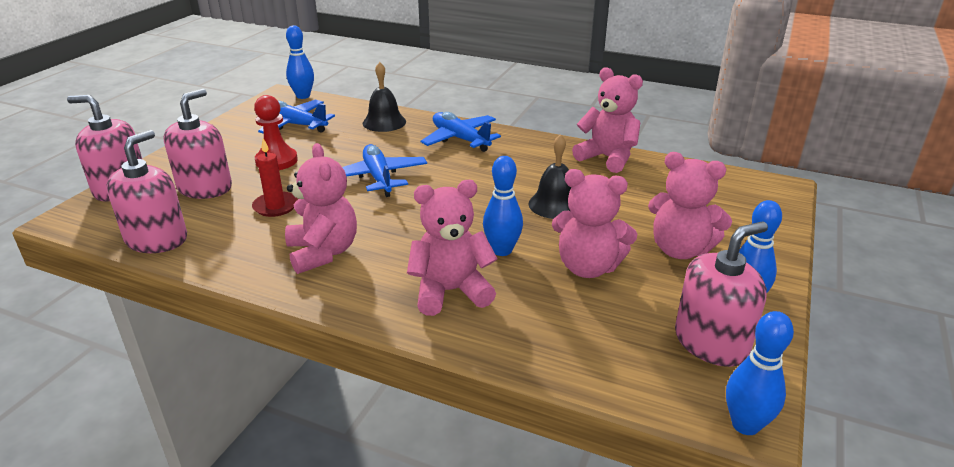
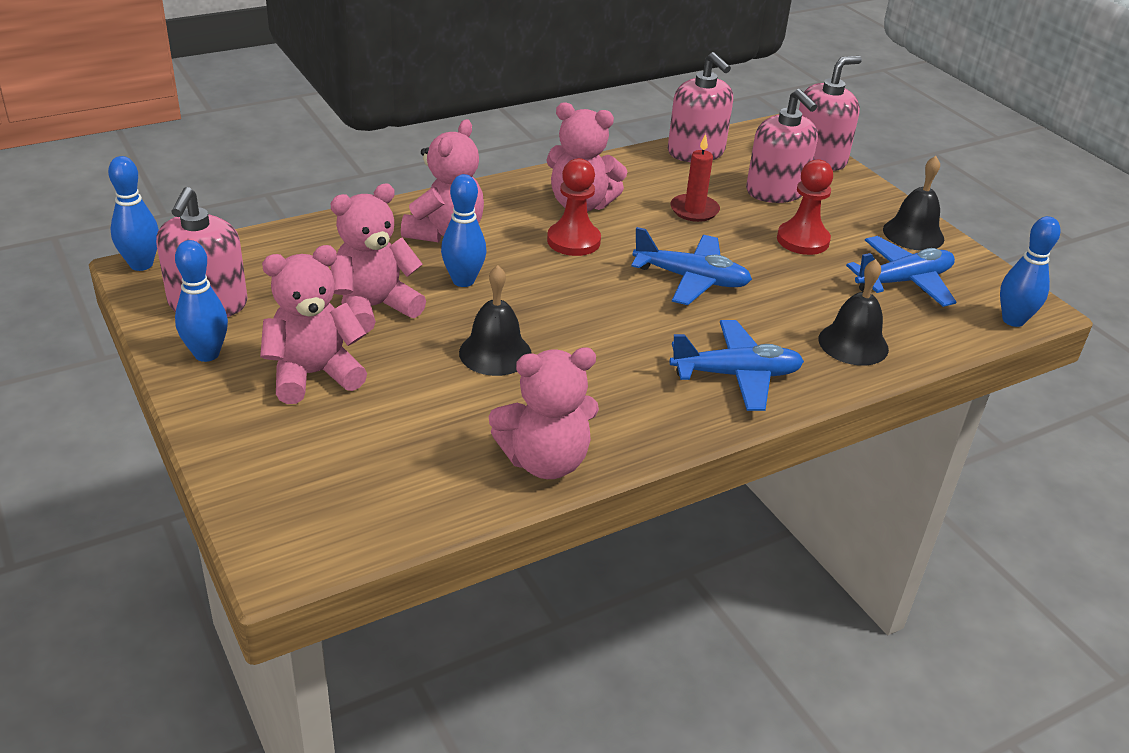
camera: 125 degrees right, 5 degrees up
(225, 134) = (913, 234): none -> black bell
(386, 233) = (573, 241): none -> red pawn

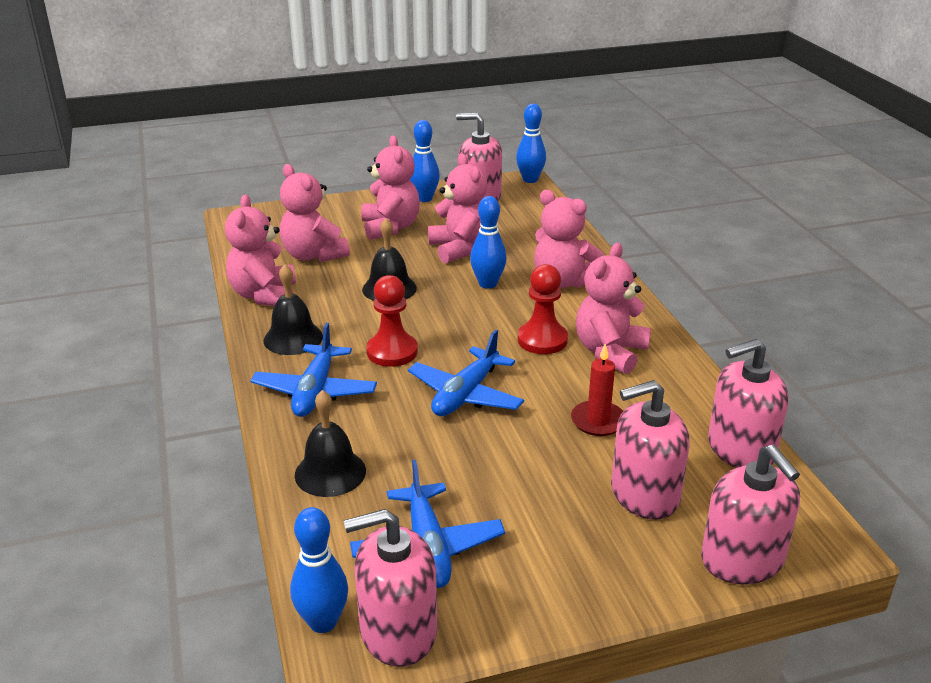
camera: 105 degrees right, 5 degrees down
(415, 436) = (313, 255): none -> pink teddy bear
(802, 240) = (528, 487): red pawn -> red pawn (392, 352)
(913, 234) = (533, 595): black bell -> black bell (293, 338)
(991, 286) = (398, 631): none -> pink soap dispenser

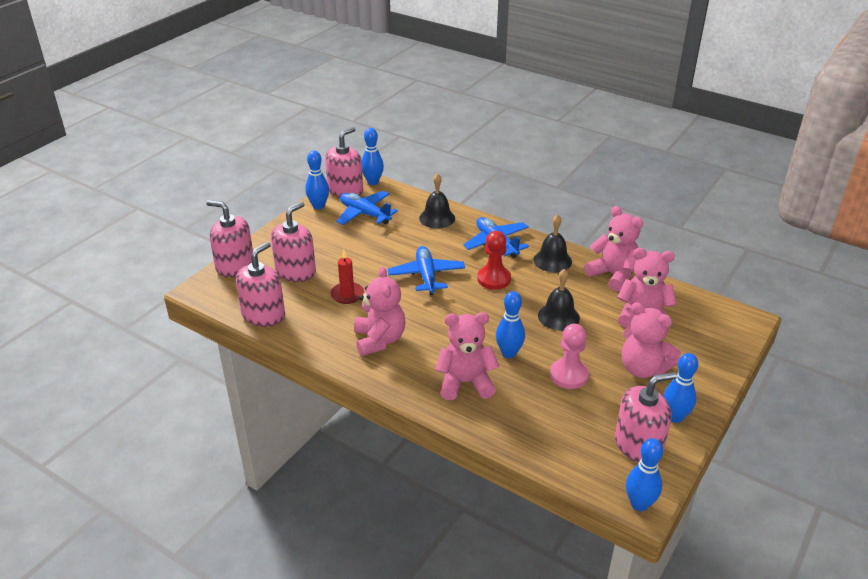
camera: 140 degrees right, 5 degrees up
(460, 249) = (569, 375): pink teddy bear -> pink pawn
(488, 618) = (318, 206): none -> blue bowling pin
(542, 340) = (426, 328): red pawn -> none

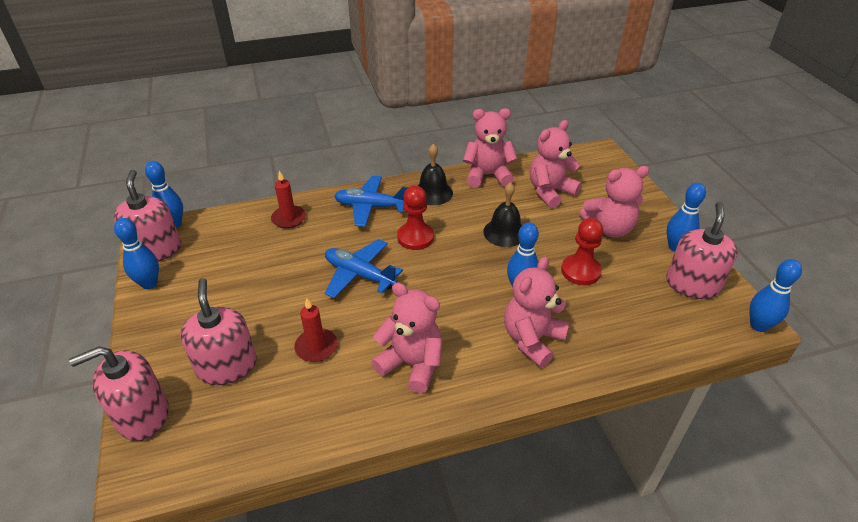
camera: 50 degrees left, 5 degrees up
(263, 315) = (262, 439): pink soap dispenser -> none
(364, 214) = (213, 259): blue plane -> none
(437, 218) = (289, 218): black bell -> red candle
(569, 375) = (580, 271): pink pawn -> red pawn

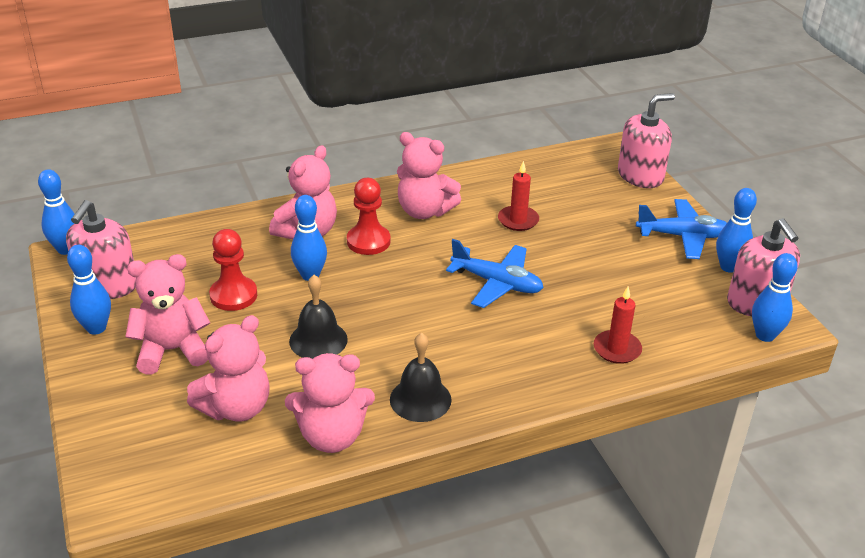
camera: 175 degrees right, 5 degrees down
(227, 366) = (593, 205): pink soap dispenser -> none
(371, 207) = (509, 371): blue plane -> blue plane (682, 236)
(415, 237) = (437, 329): red pawn -> red pawn (368, 241)

